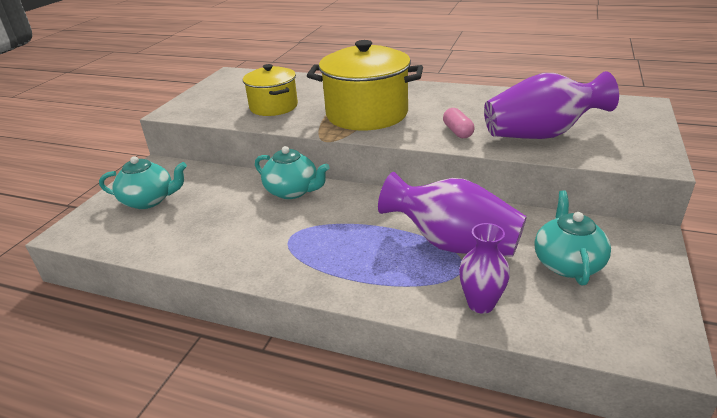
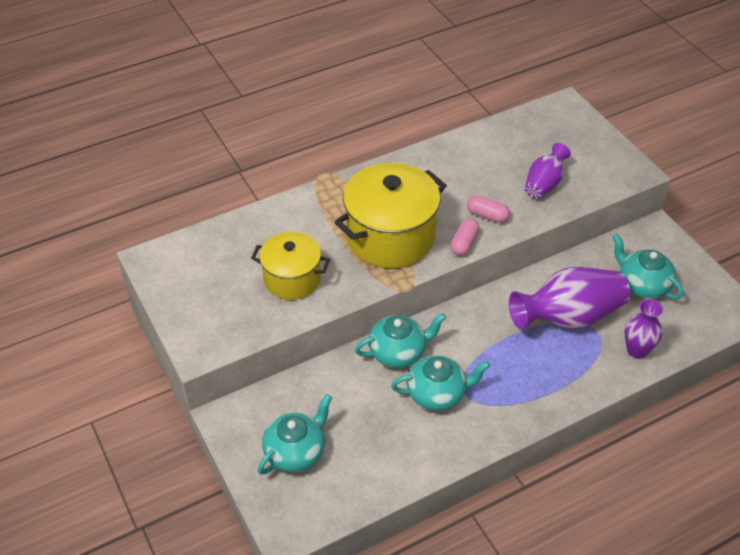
camera: 50 degrees left, 15 degrees up
(273, 226) = (437, 394): none -> turquoise teapot
(411, 137) = (464, 243): none -> pink capsule
(541, 135) = (544, 184): purple vase -> purple vase, size x0.57

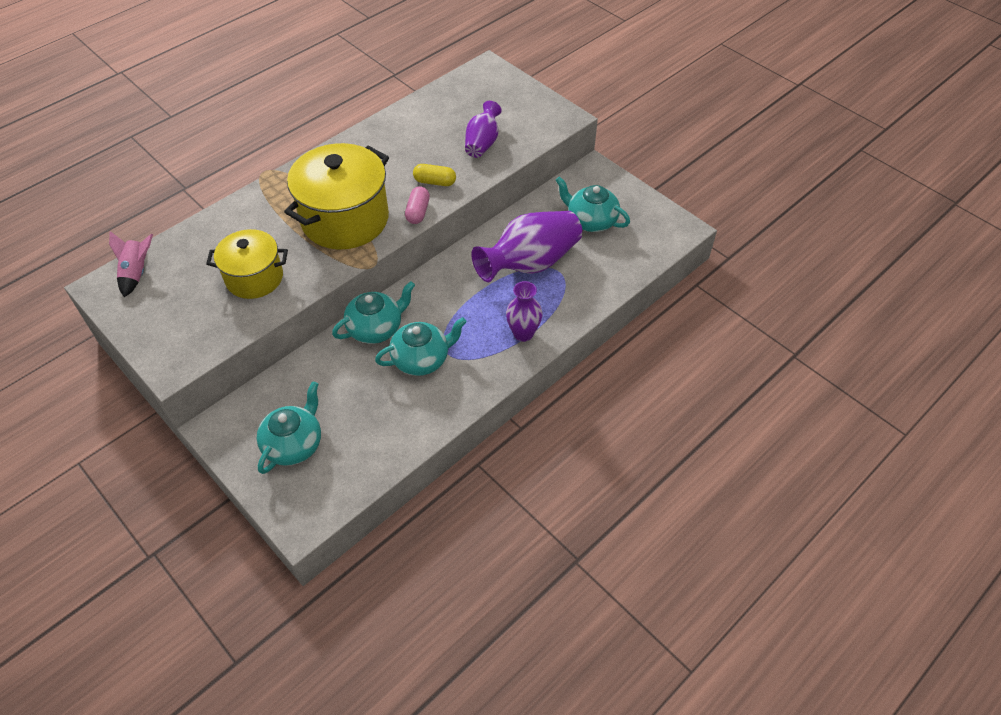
camera: 15 degrees left, 5 degrees up
(184, 252) = (137, 273): none -> pink rocket
(487, 216) = (435, 182): pink capsule -> yellow capsule
(637, 351) = (598, 281): purple vase -> purple vase (523, 333)

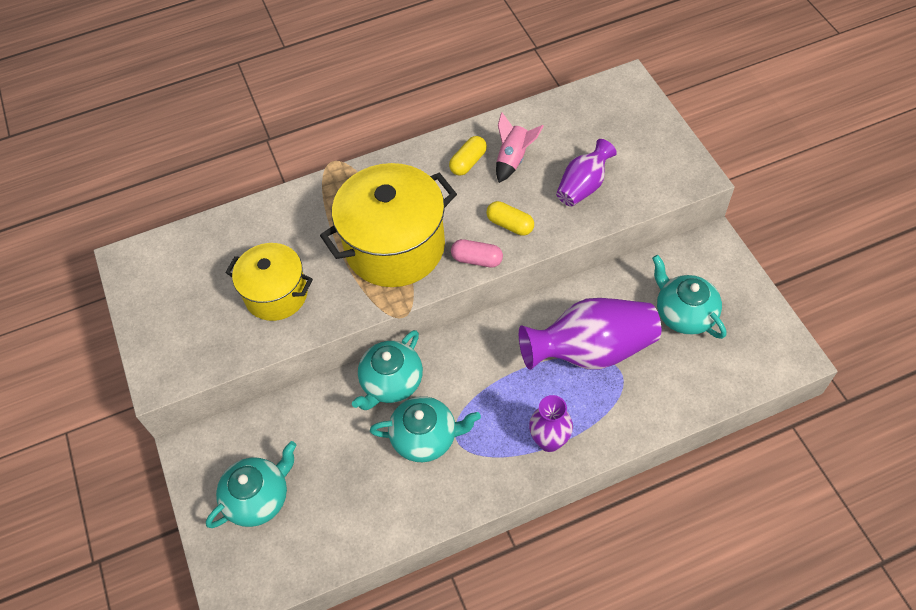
camera: 25 degrees right, 5 degrees up
(137, 273) = (165, 253): pink rocket -> pink rocket (513, 159)
(376, 328) = (391, 382): turquoise teapot -> turquoise teapot turned 135 degrees clockwise
(382, 147) = (468, 162): none -> yellow capsule
(418, 212) = (477, 259): pink capsule -> pink capsule turned 75 degrees clockwise

